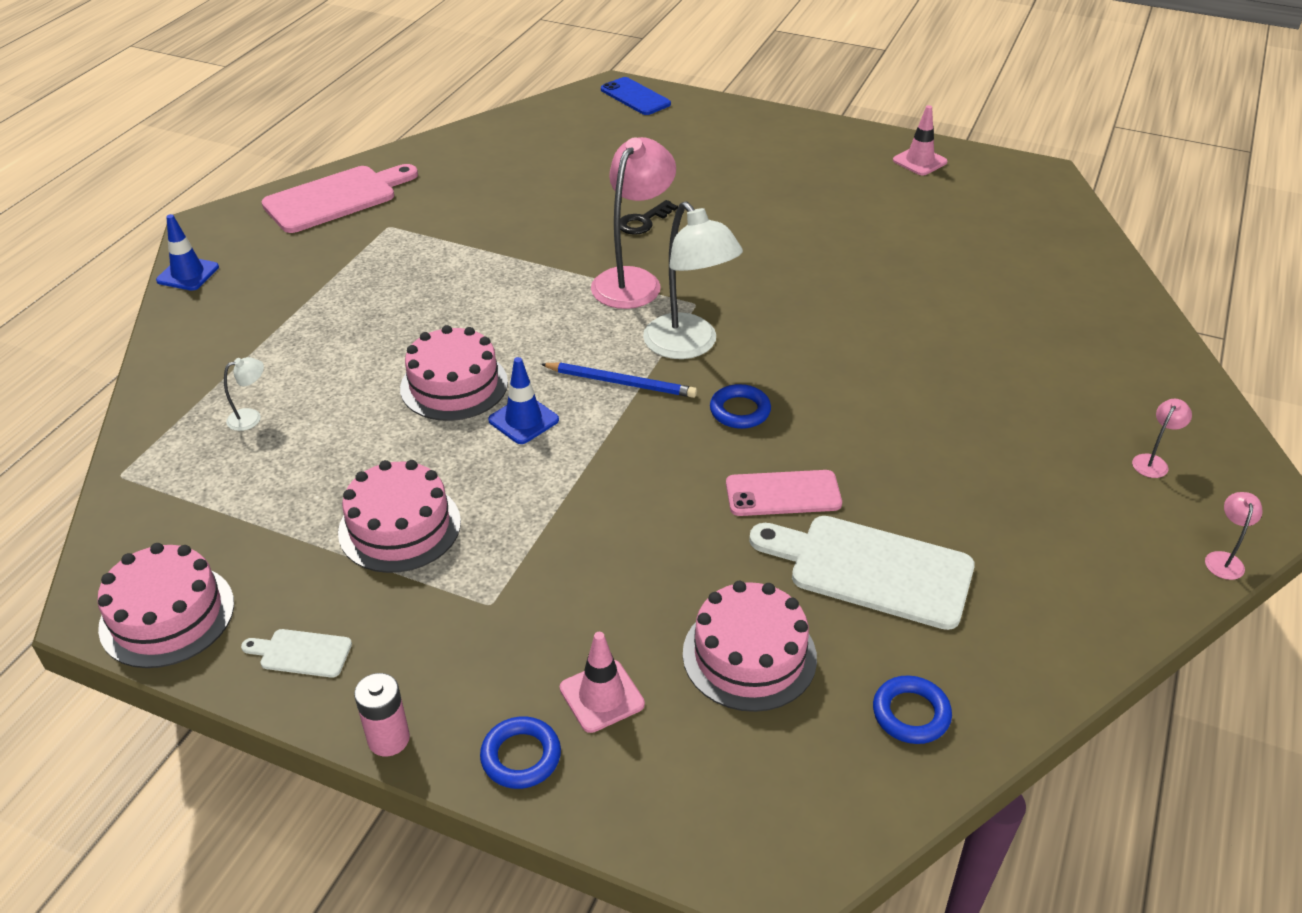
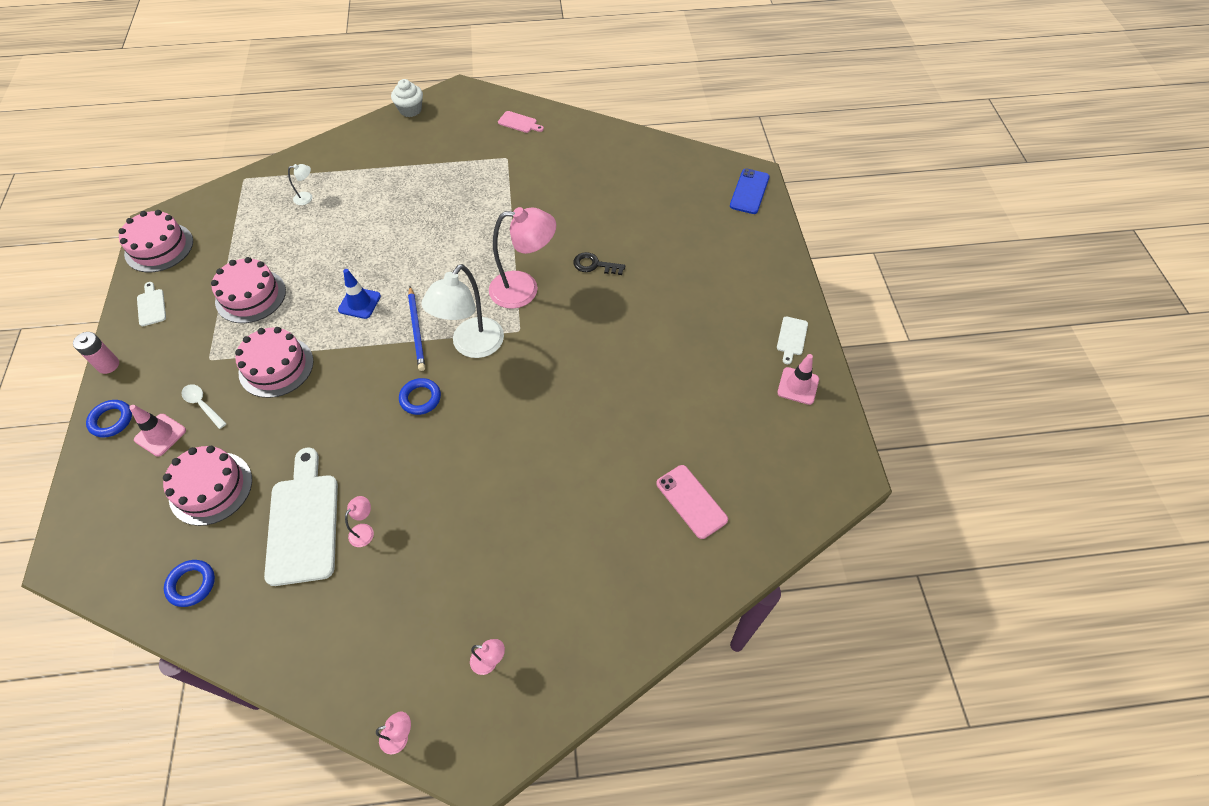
camera: 60 degrees right, 15 degrees up
(188, 274) = (410, 110): blue traffic cone -> white cupcake
(251, 417) = (307, 198): white lamp -> white lamp turned 45 degrees counterclockwise
(335, 198) = (519, 123): pink cutting board -> pink cutting board, size x0.46
(454, 385) = (374, 259): pink cake -> pink cake (276, 367)
(579, 631) = (202, 405): none -> white spoon
(783, 494) = (352, 451): pink phone -> pink phone (691, 501)
(857, 144) = (791, 338): none -> white cutting board
(919, 514) = (365, 531): none -> pink lamp

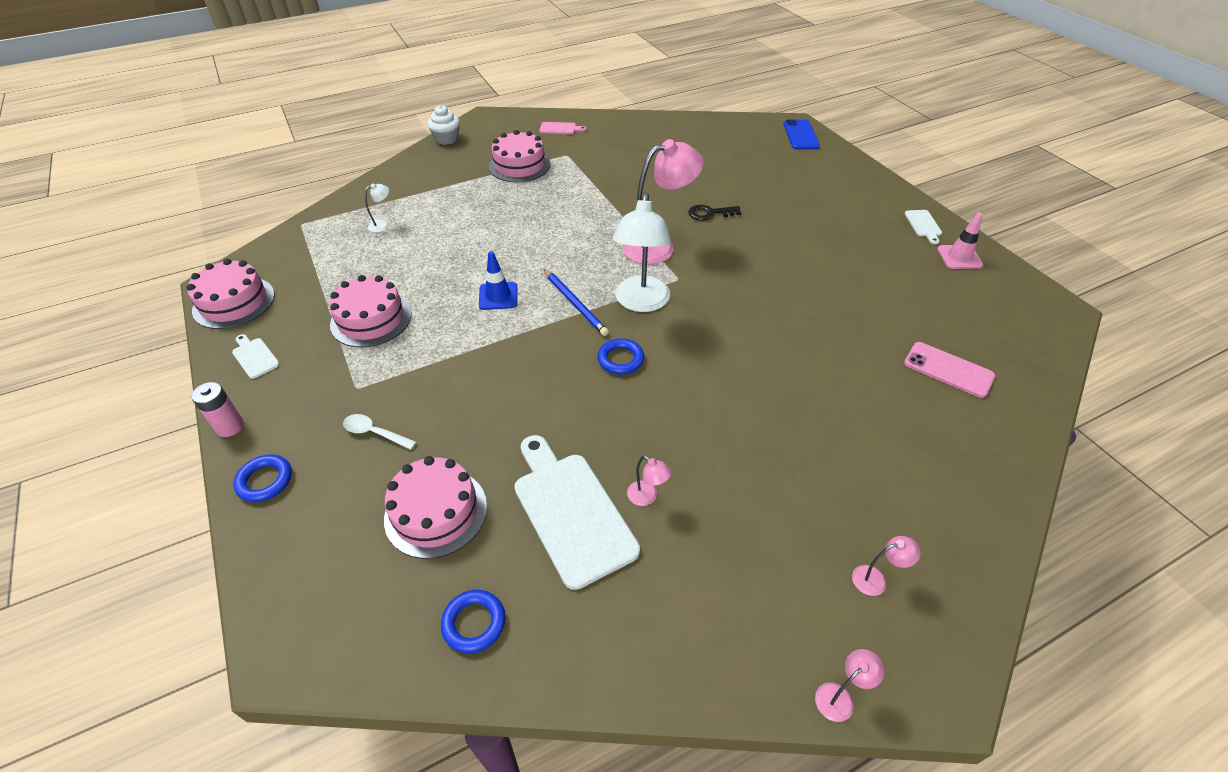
camera: 20 degrees left, 10 degrees down
(160, 435) = (338, 477): pink traffic cone -> none
(276, 367) = (441, 374): pink cake -> pink cake (519, 165)
(365, 531) = (647, 497): pink lamp -> pink lamp turned 120 degrees clockwise

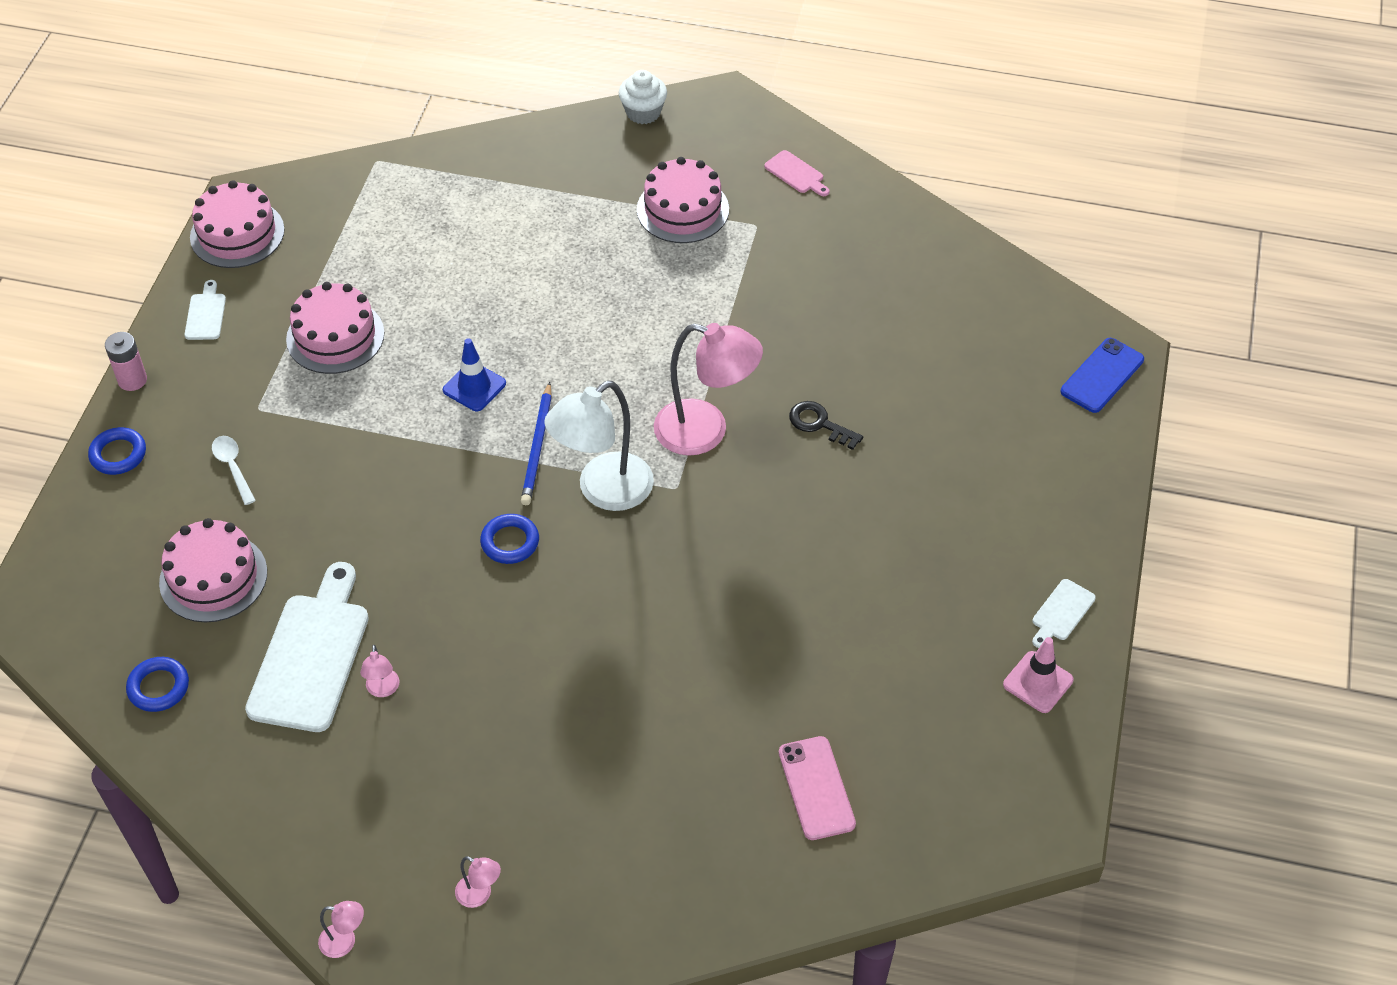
camera: 40 degrees right, 5 degrees up
(383, 225) = (453, 213): white lamp -> none

